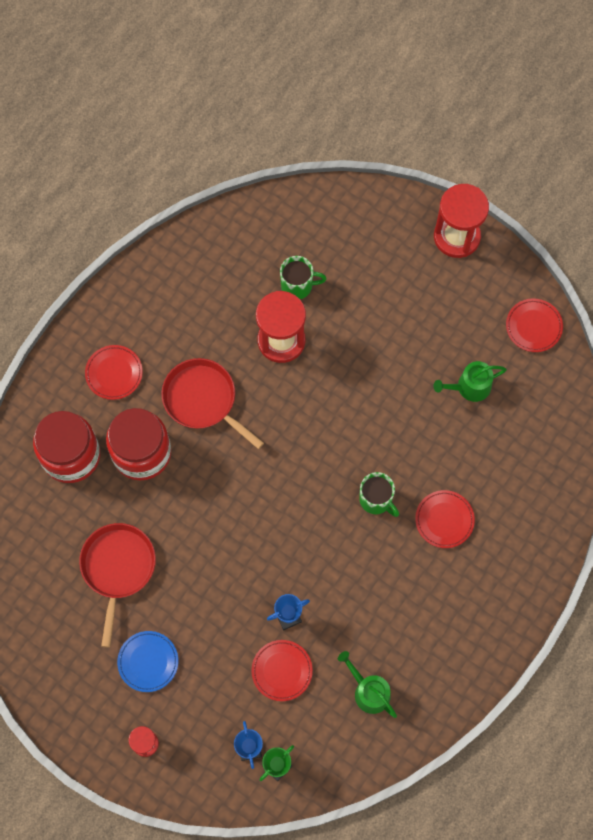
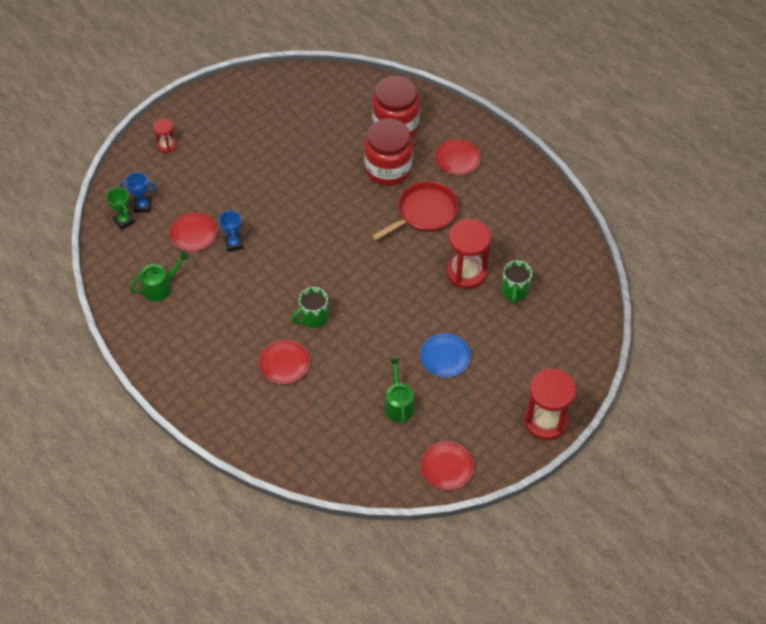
camera: 100 degrees right, 15 degrees down
(118, 568) = (300, 144): red pan -> none
(148, 662) = (225, 154): blue plate -> blue plate (445, 357)

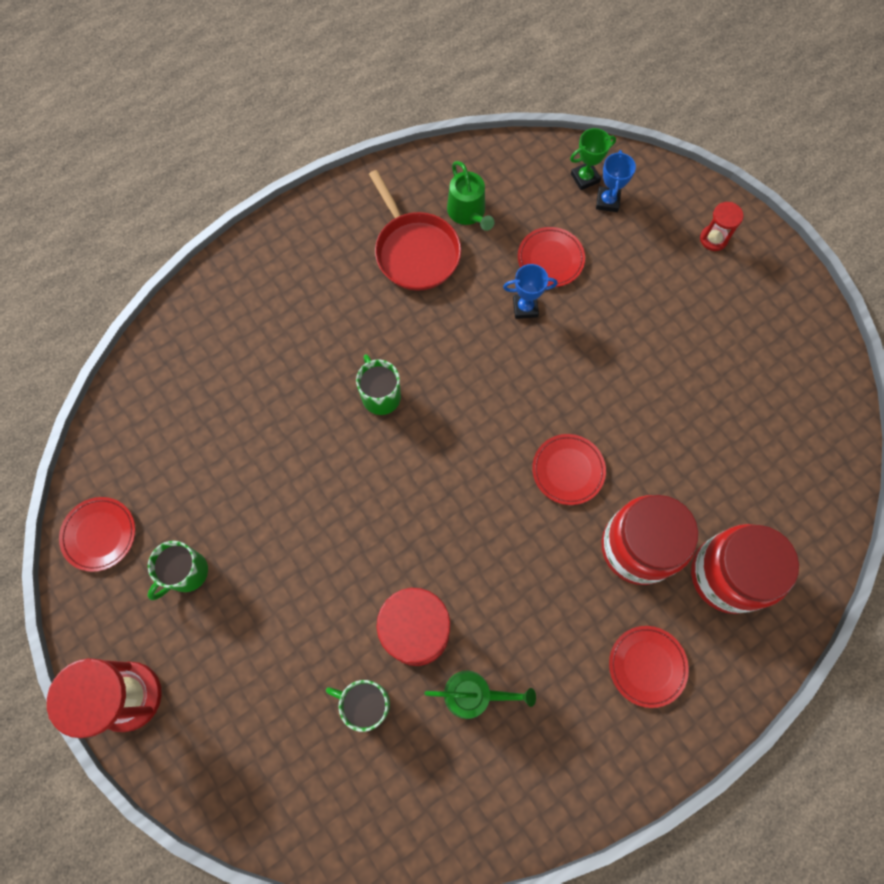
camera: 100 degrees right, 15 degrees up
(284, 363) = (315, 348): red plate -> red plate (568, 470)
(398, 404) = (214, 487): green watering can -> green watering can (474, 694)
(424, 212) = (542, 588): red pan -> red pan (415, 251)
(445, 357) = (274, 568): blue plate -> none
(460, 407) = (186, 572): none -> green mug

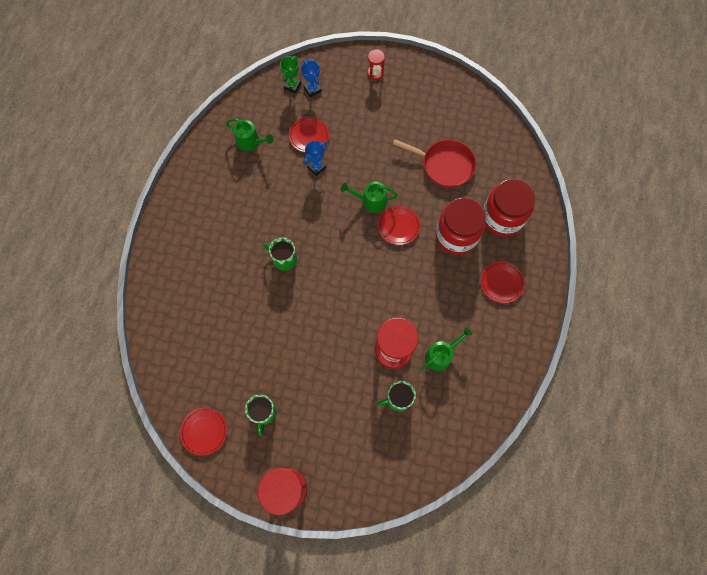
camera: 40 degrees left, 0 degrees up
(415, 251) = (241, 179): red pan -> red pan (444, 165)
(559, 407) = (370, 201): none -> green watering can

